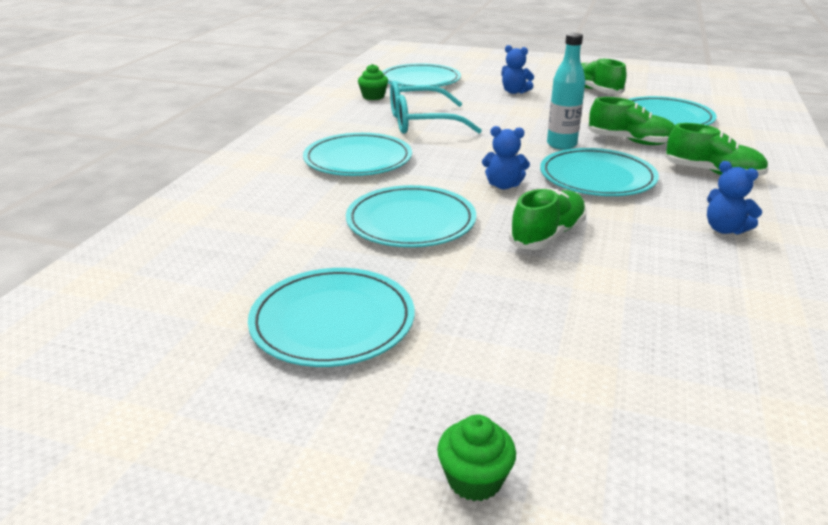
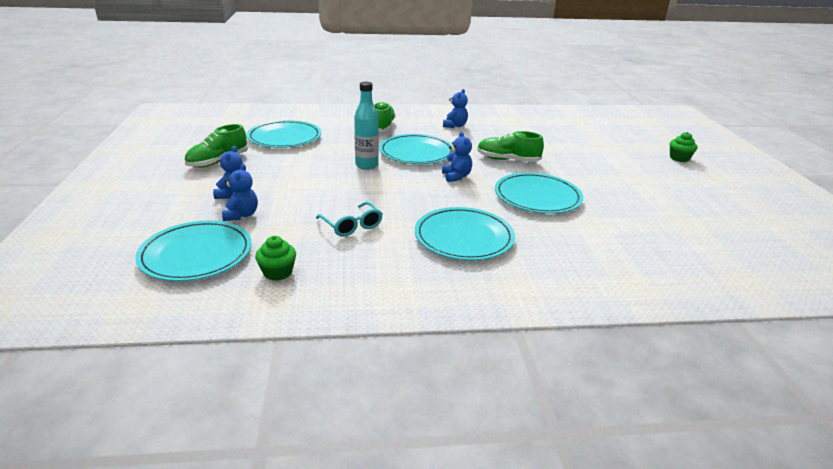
camera: 115 degrees left, 0 degrees up
(332, 321) = (652, 197): turquoise plate -> none
(422, 122) = (352, 225): turquoise glasses -> turquoise glasses, size x0.60
(471, 92) = (241, 215): none -> blue teddy bear
(630, 141) = (344, 146): green shoe -> none

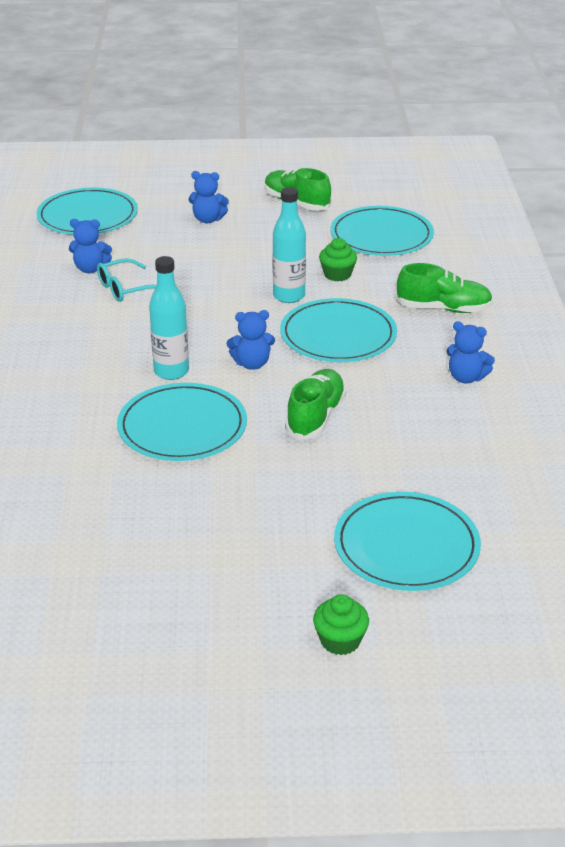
camera: 95 degrees right, 5 degrees up
(241, 215) = (159, 229): blue teddy bear -> blue teddy bear (90, 269)
(277, 272) = (46, 255): green cupcake -> green cupcake (337, 274)
(464, 237) = (84, 357): turquoise plate -> turquoise plate (406, 546)
(474, 202) = (171, 371): none -> turquoise bottle

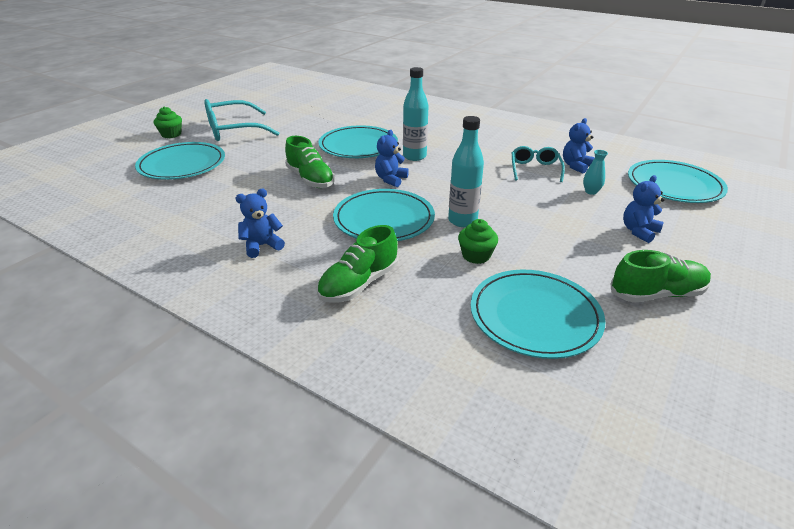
camera: 125 degrees right, 0 degrees up
(149, 250) = (591, 191): none -> turquoise vase
(252, 579) = (233, 130): none -> turquoise glasses

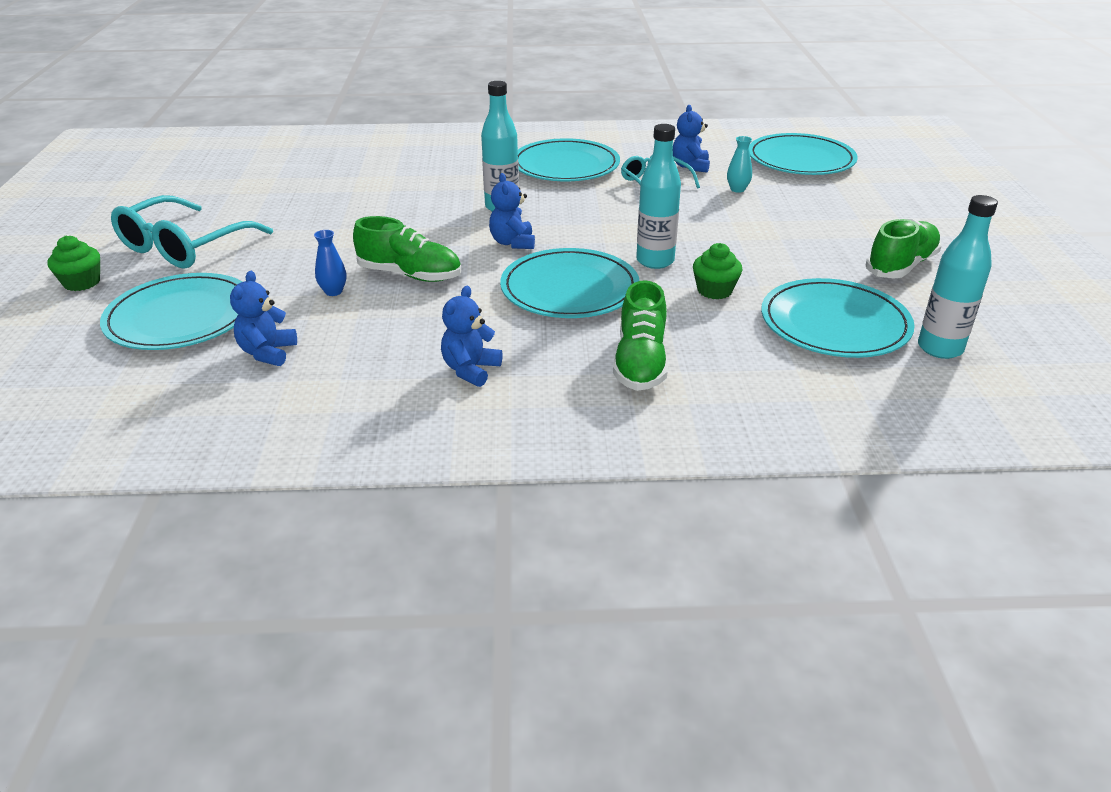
camera: 35 degrees left, 0 degrees up
(262, 175) = (333, 291): none -> blue vase
(358, 145) = (410, 214): turquoise plate -> turquoise plate (565, 165)
(601, 376) = (940, 348): none -> turquoise bottle
(639, 231) = (824, 215): blue teddy bear -> blue teddy bear (267, 353)

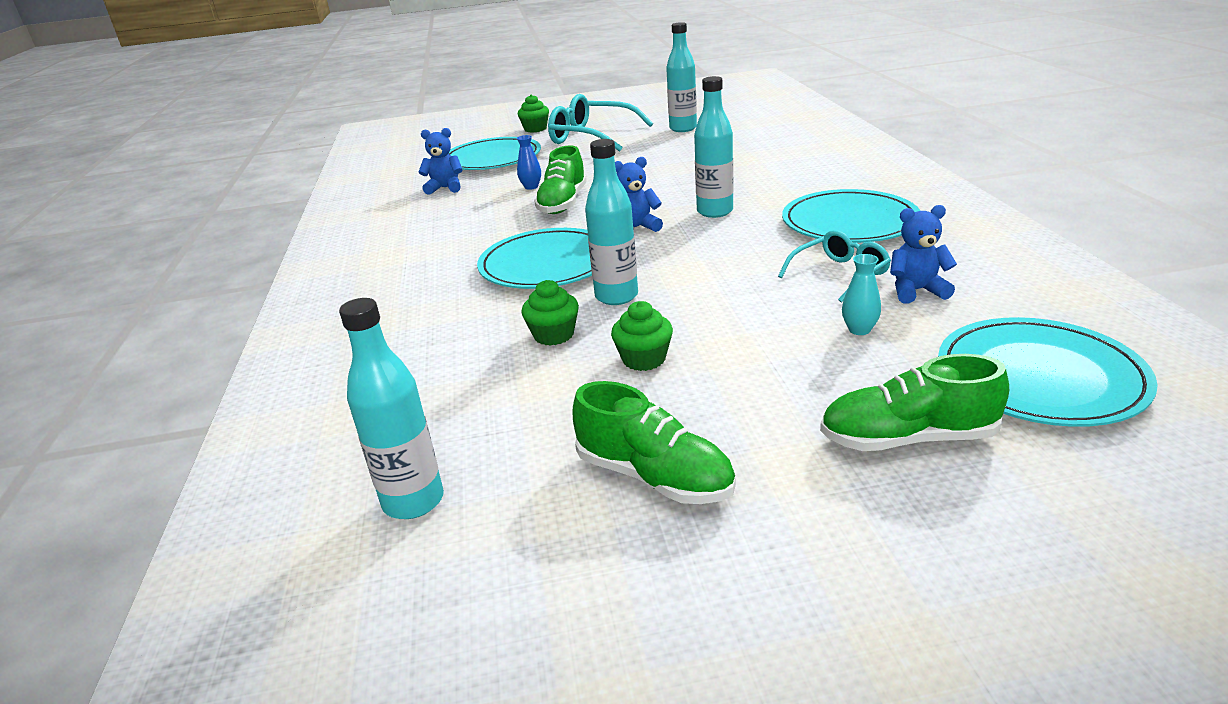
camera: 85 degrees right, 5 degrees down
(234, 196) = (683, 128): none -> turquoise bottle
(470, 370) = (412, 248): blue teddy bear -> none
(640, 363) = (412, 310): green shoe -> green shoe (907, 438)
(761, 258) = (644, 359): none -> green cupcake
(834, 323) = (480, 416): turquoise plate -> none

